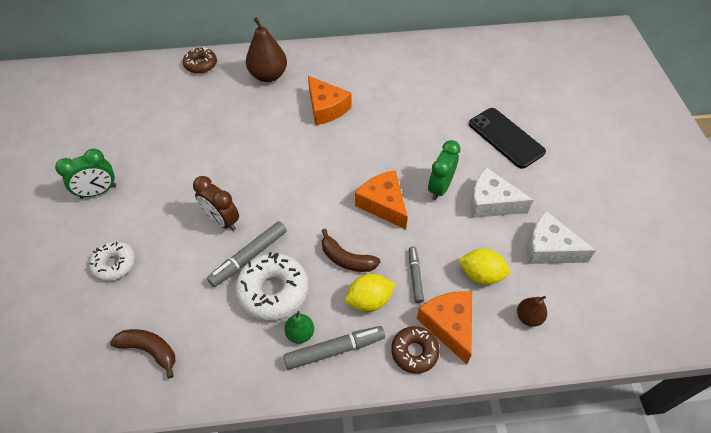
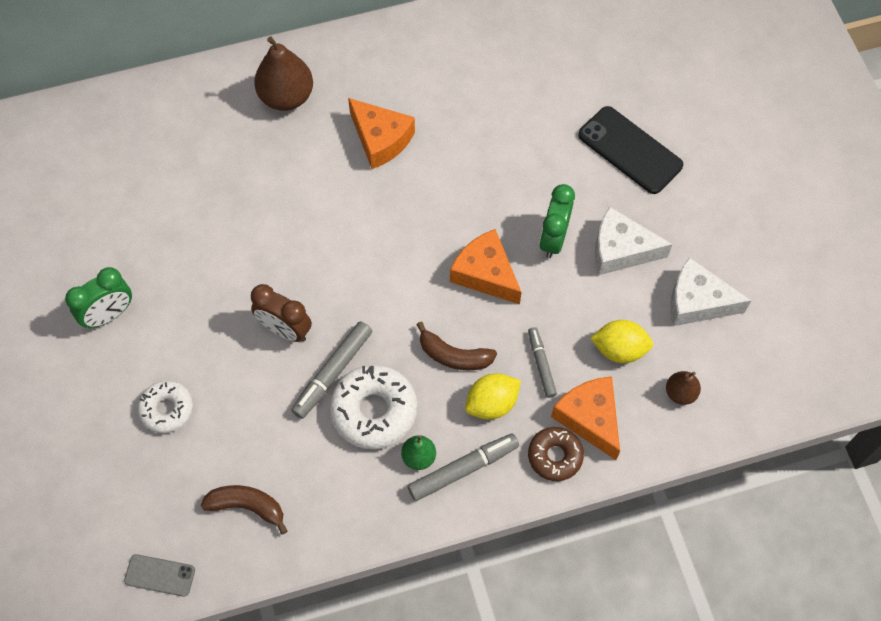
camera: 10 degrees left, 10 degrees up
(59, 396) = (160, 575): none -> grey phone
(201, 65) = (183, 92): brown donut -> none

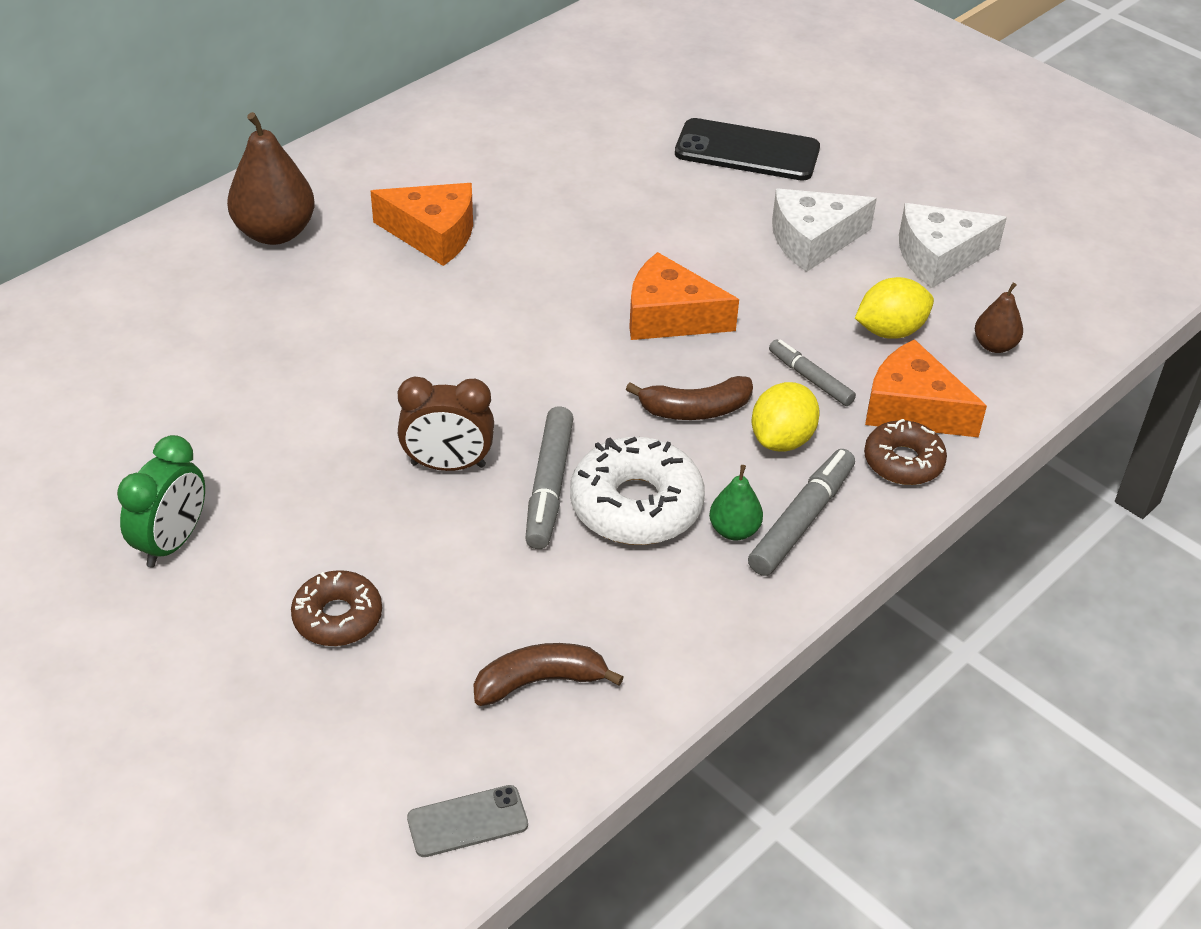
camera: 30 degrees left, 20 degrees down
(167, 409) = (337, 617): white donut -> brown donut
(553, 239) = (725, 257): green clock -> none

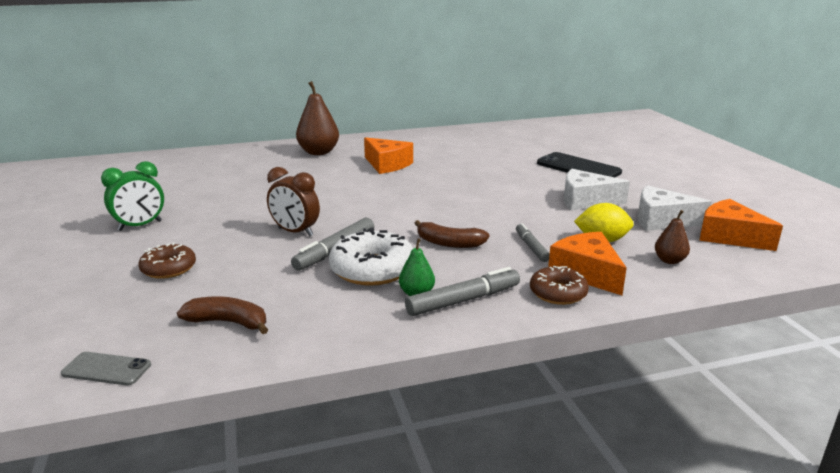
camera: 30 degrees right, 20 degrees down
(669, 317) = (473, 210): orange cheese -> orange cheese (729, 236)
(782, 439) = (488, 266): yellow lemon -> none

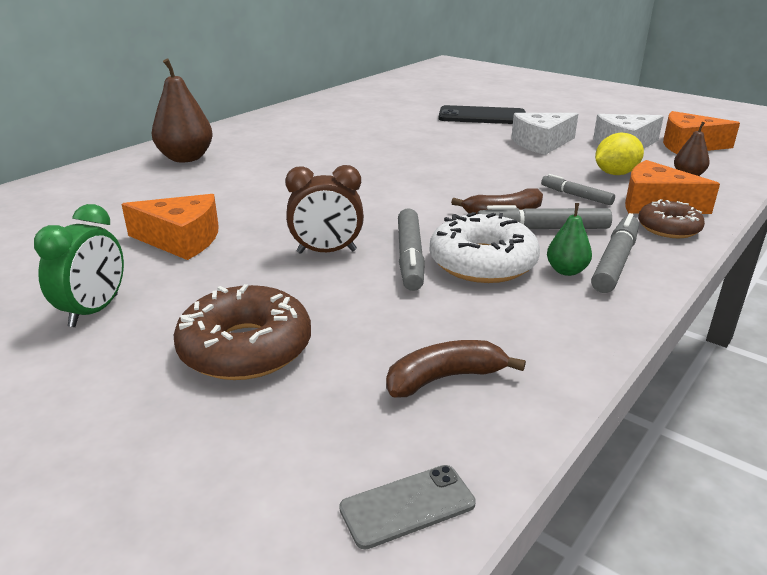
camera: 35 degrees left, 5 degrees up
(169, 268) = (245, 348): brown donut -> brown donut, size x1.60
(387, 164) = (294, 153): orange cheese -> orange cheese (181, 240)
(456, 262) = (542, 229): none -> grey marker

